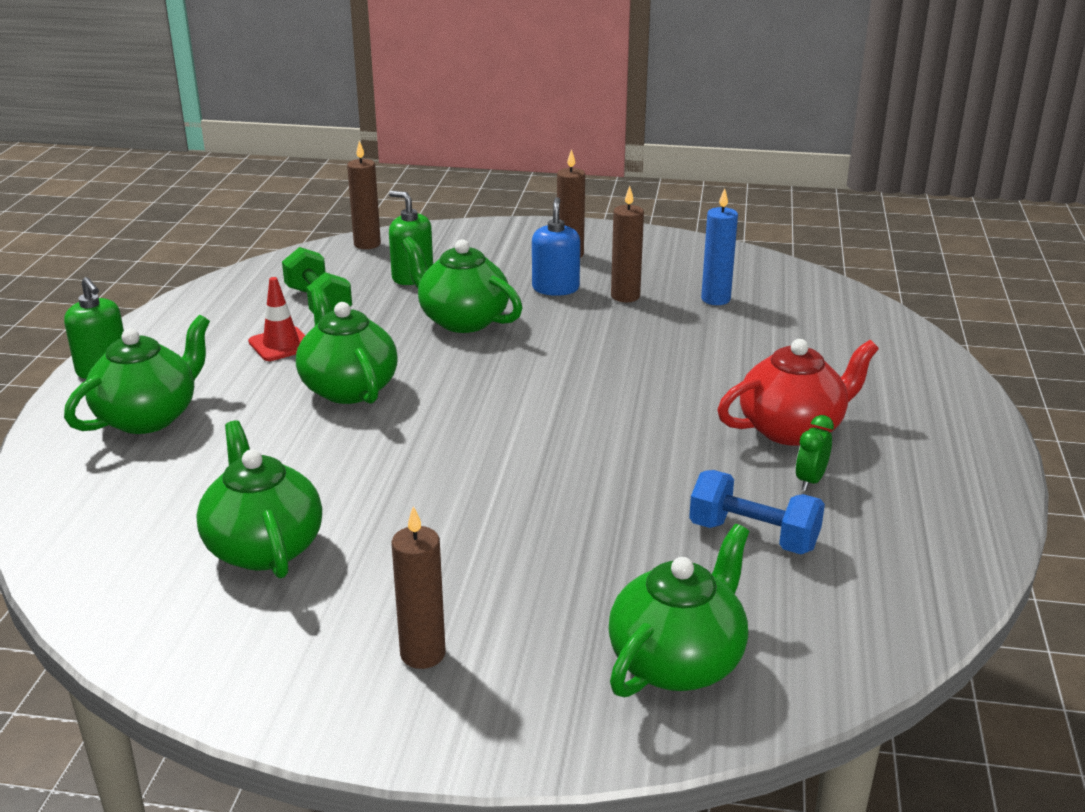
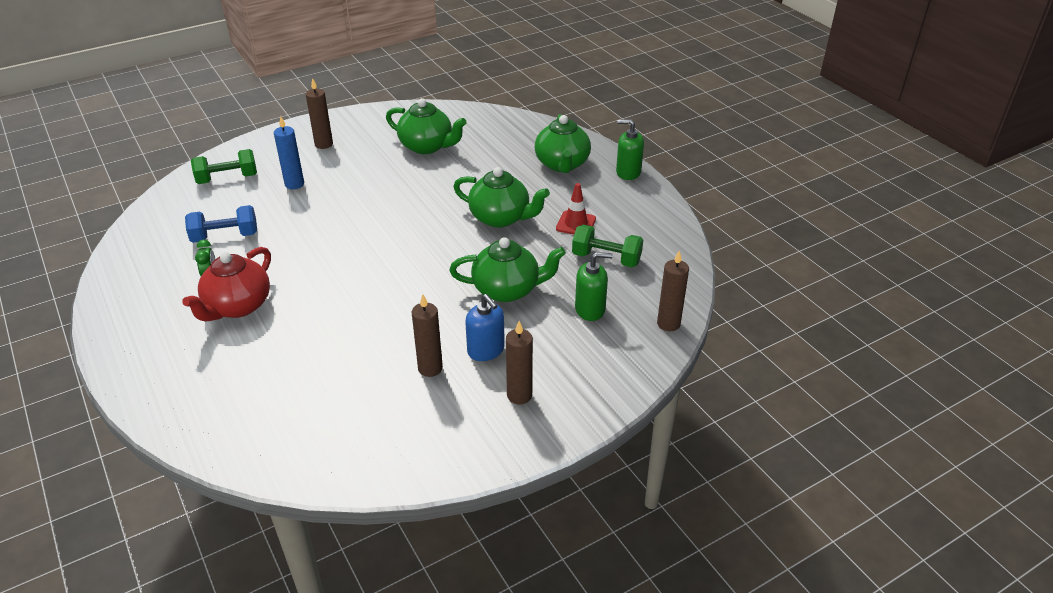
camera: 140 degrees right, 10 degrees up
(677, 662) = (227, 179): green teapot -> green dumbbell
(715, 299) = (362, 401): blue candle -> blue candle (294, 184)

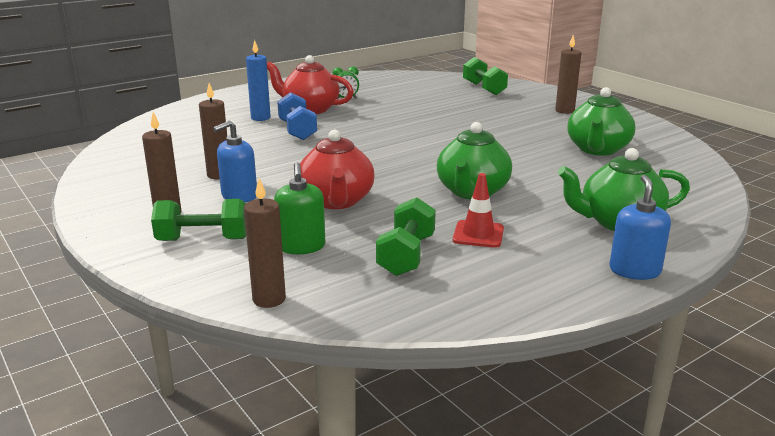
camera: 85 degrees right, 15 degrees down
(225, 236) = (400, 96): blue dumbbell -> blue dumbbell (297, 130)
(294, 184) = (488, 108): blue candle -> blue candle (260, 118)
(507, 290) = (336, 201): green teapot -> red teapot
(574, 366) = (203, 239): none -> green dumbbell
(628, 172) = (634, 270): green soap dispenser -> blue soap dispenser

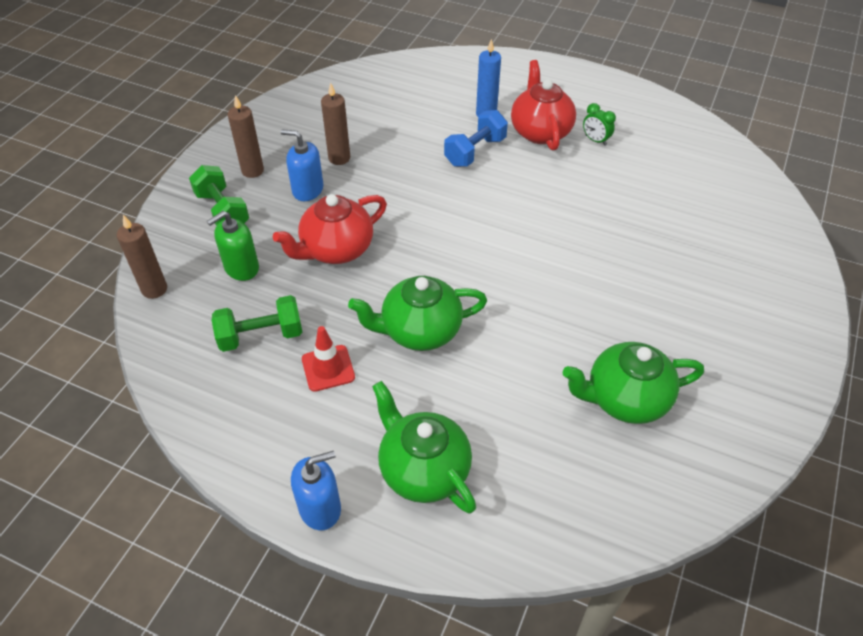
camera: 60 degrees right, 25 degrees up
(484, 88) = (749, 229): green dumbbell -> none
(564, 111) = (740, 329): brown candle -> none

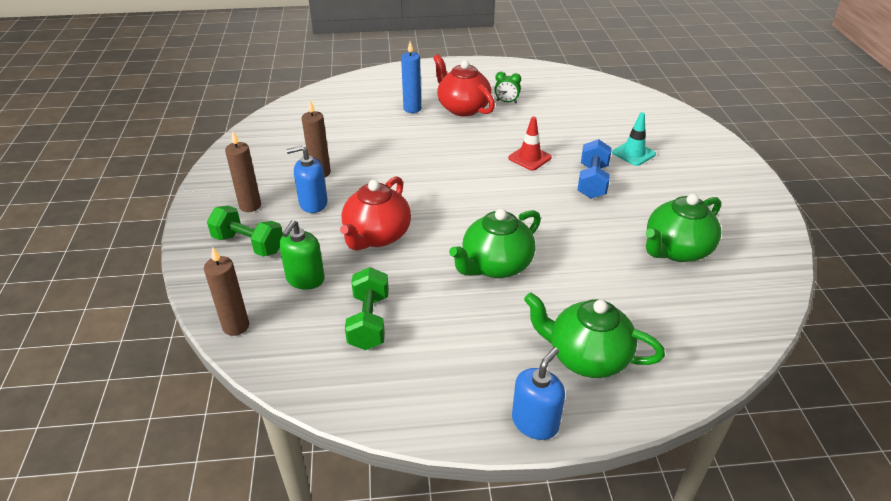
camera: 30 degrees left, 10 degrees down
(261, 336) = (369, 321): green dumbbell -> green dumbbell turned 45 degrees counterclockwise
(328, 368) = (448, 321): red traffic cone -> red traffic cone (529, 158)
(475, 151) = (426, 135): blue dumbbell -> blue dumbbell (592, 181)
(686, 261) = (633, 153): none -> turquoise traffic cone

